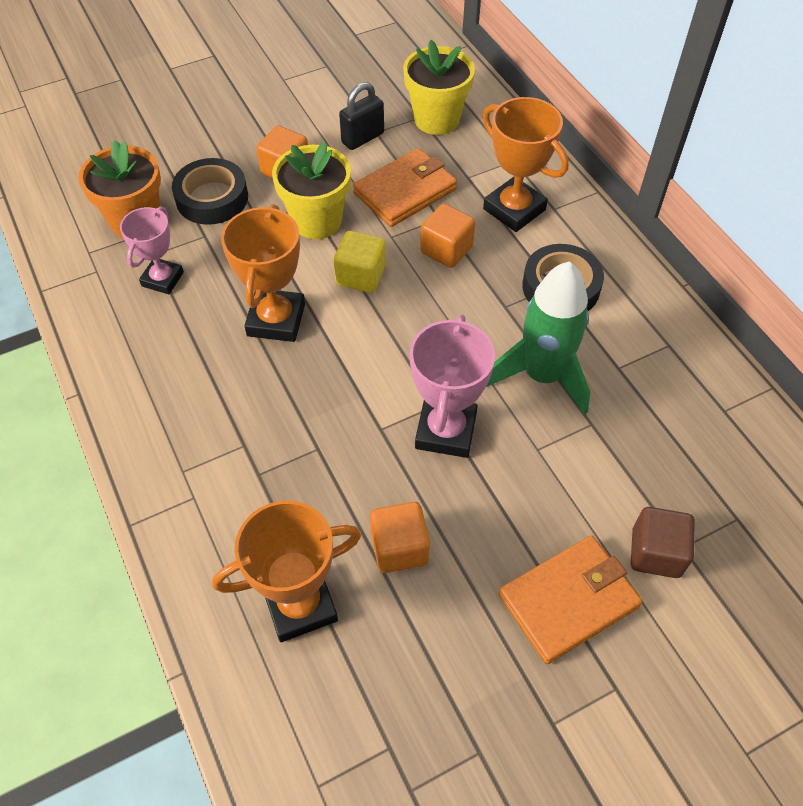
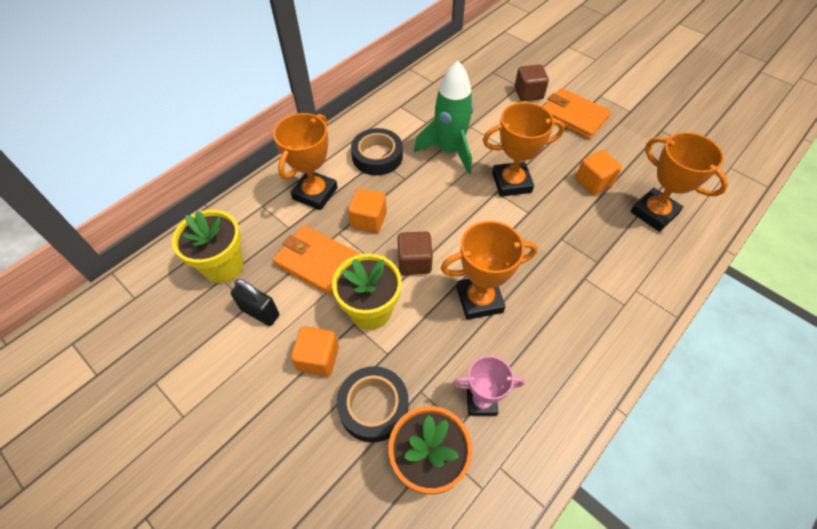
camera: 110 degrees left, 0 degrees up
(361, 276) = (414, 262): yellow cube -> brown cube
(445, 431) = (511, 183): pink trophy -> orange trophy

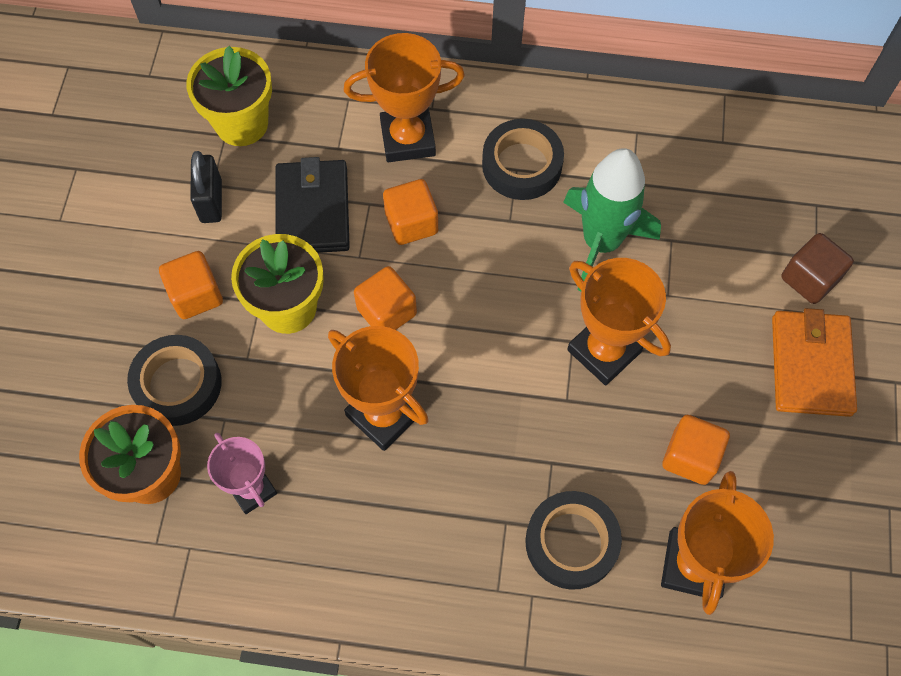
camera: 55 degrees right, 10 degrees up
(317, 262) = (313, 210): orange wallet -> black wallet
(414, 262) = (386, 311): brown cube -> orange cube
(613, 255) = (571, 542): none -> black tape

